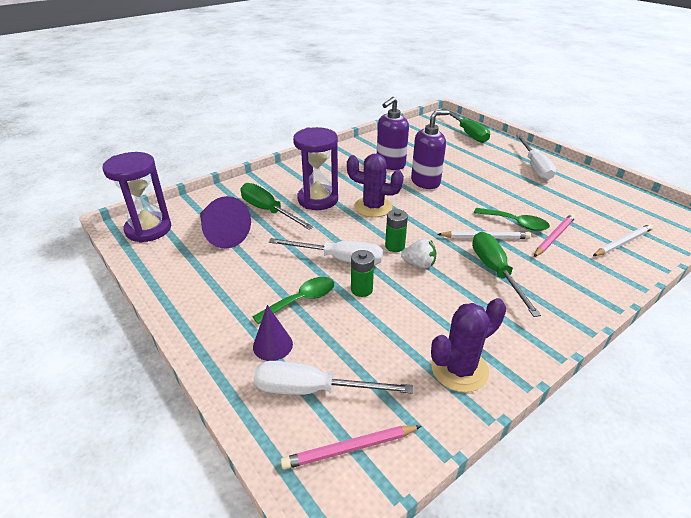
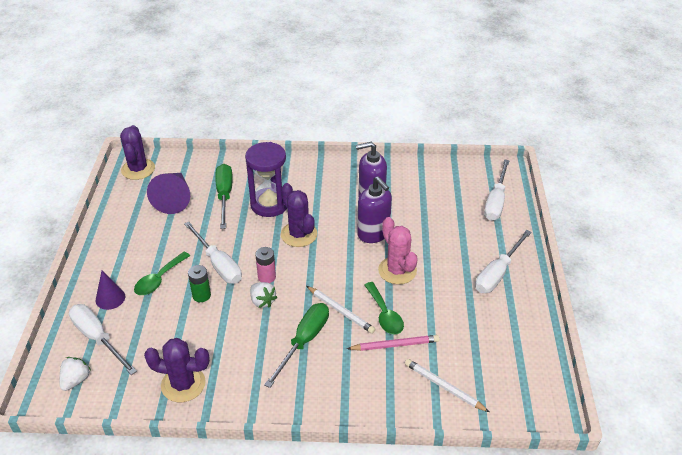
camera: 40 degrees right, 5 degrees up
(148, 229) = (138, 169): purple hourglass -> purple cactus
(301, 300) = (159, 279): green spoon -> green spoon turned 120 degrees clockwise
(349, 448) = (76, 380): pink pencil -> white strawberry
(394, 246) = (266, 277): green battery -> pink battery
(425, 182) = (373, 234): purple soap dispenser -> purple soap dispenser turned 45 degrees clockwise
(468, 133) = (496, 201): green screwdriver -> white screwdriver
(477, 194) = (397, 270): none -> pink cactus
(623, 242) = (444, 386): white pencil -> white pencil turned 150 degrees counterclockwise

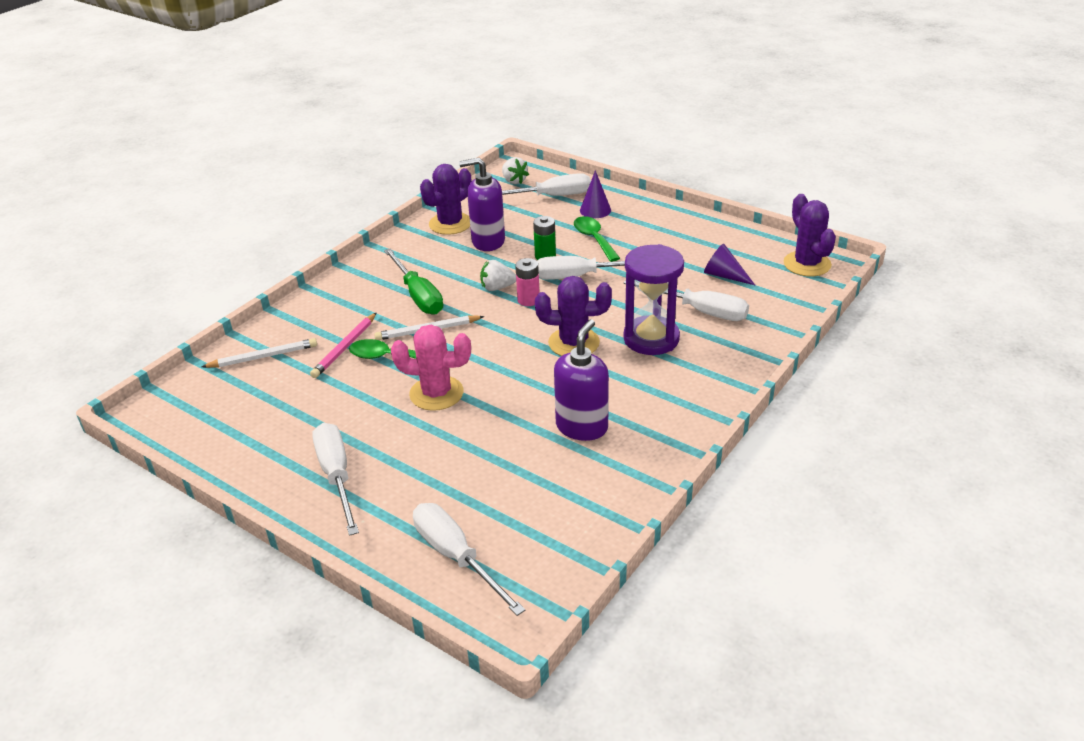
camera: 125 degrees right, 5 degrees down
(138, 169) = (807, 264): purple cactus -> purple cactus turned 45 degrees clockwise
(174, 198) = (724, 275): purple cone -> purple cone, size x0.61
(224, 195) = (699, 311): green screwdriver -> white screwdriver
(373, 234) = (515, 401): purple soap dispenser -> purple soap dispenser (488, 241)

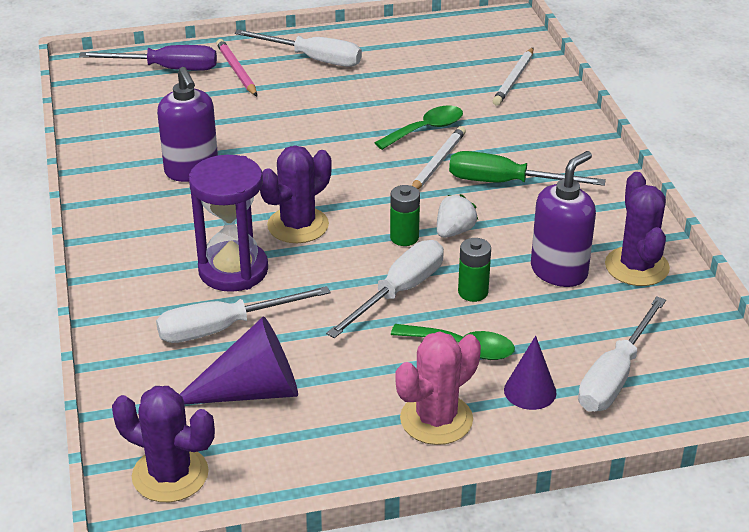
camera: 130 degrees right, 0 degrees up
(344, 348) = (472, 116): pink pencil -> pink pencil (237, 70)
(436, 393) = (340, 130): pink cactus -> pink cactus (436, 419)
(456, 557) = (166, 69): white screwdriver -> purple screwdriver
(514, 181) = (700, 371): white strawberry -> none
(528, 300) = (404, 238): pink battery -> green battery
(724, 275) = (250, 391): purple cone -> purple cone, size x1.64

